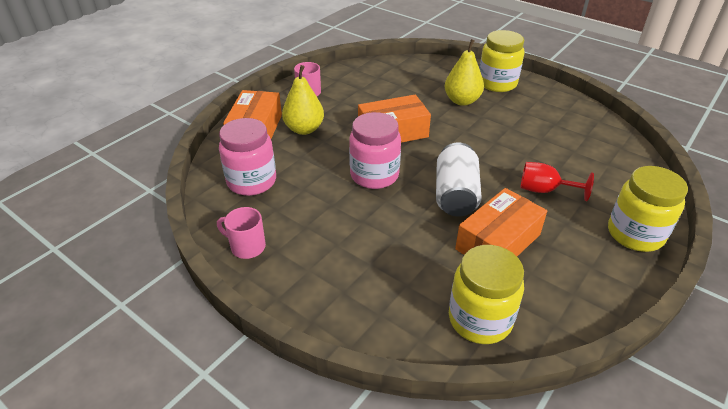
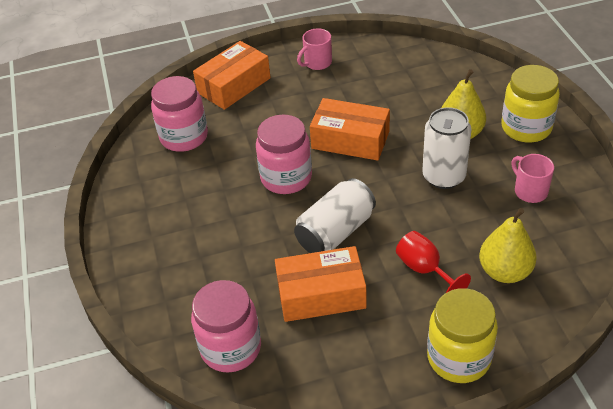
camera: 40 degrees right, 5 degrees up
(247, 247) = (128, 194): pink mug -> pink mug (529, 191)
(304, 129) = (275, 102): yellow pear -> yellow pear (504, 271)
(480, 319) = (231, 348): yellow jar -> pink jar
(483, 129) = (444, 176): none -> white can

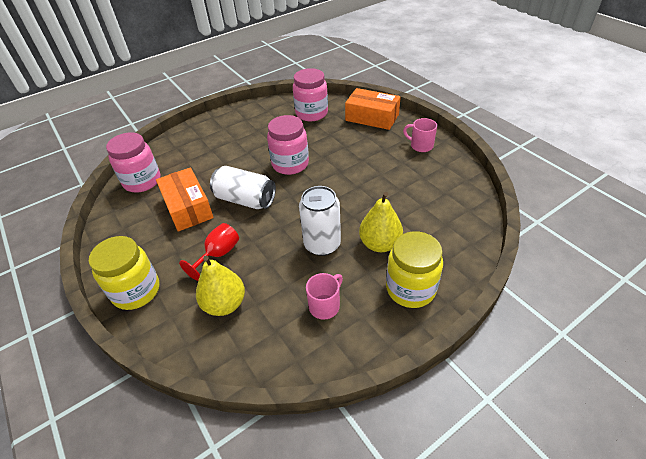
camera: 70 degrees right, 0 degrees up
(350, 140) = (342, 184): orange box -> none

